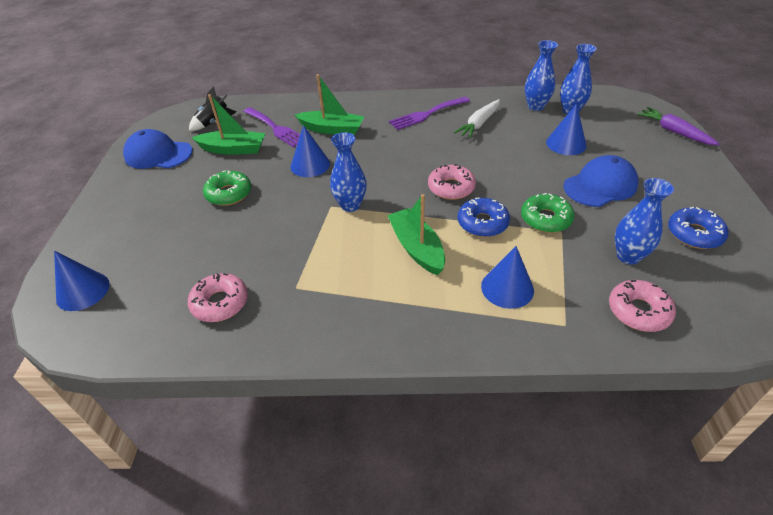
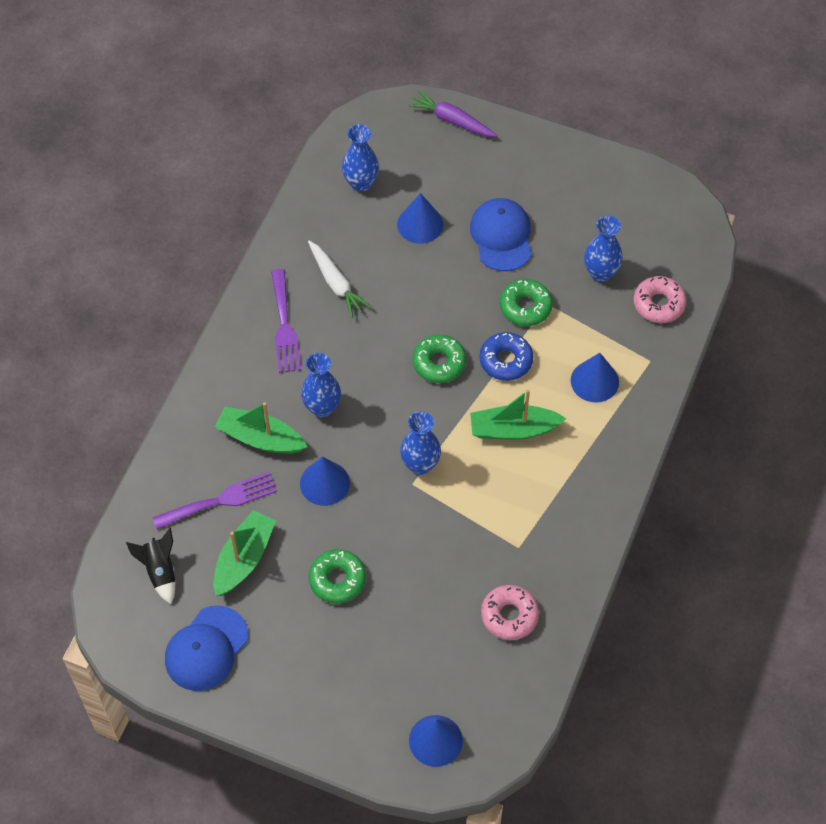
camera: 70 degrees left, 15 degrees up
(332, 129) = (260, 438): green boat -> green boat turned 105 degrees counterclockwise
(451, 188) = (439, 363): pink donut -> green donut
(536, 106) = (332, 211): blue vase -> blue vase (322, 407)
(674, 132) = (452, 120): purple carrot -> purple carrot turned 45 degrees clockwise
(694, 234) = (598, 209): blue donut -> none

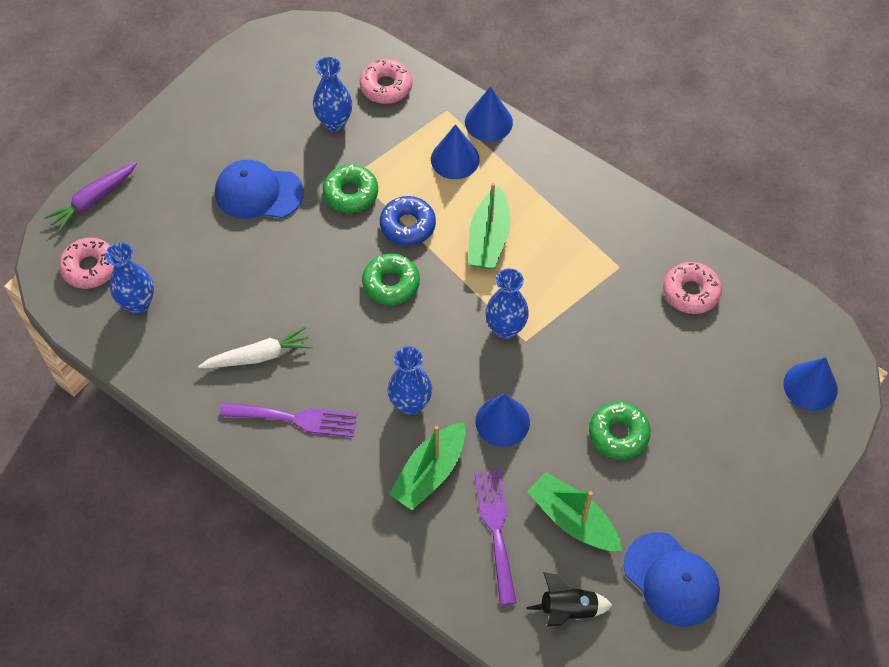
camera: 75 degrees left, 0 degrees up
(385, 140) = (90, 268): none -> pink donut
(420, 224) = (214, 260): blue cone -> blue cone (488, 122)

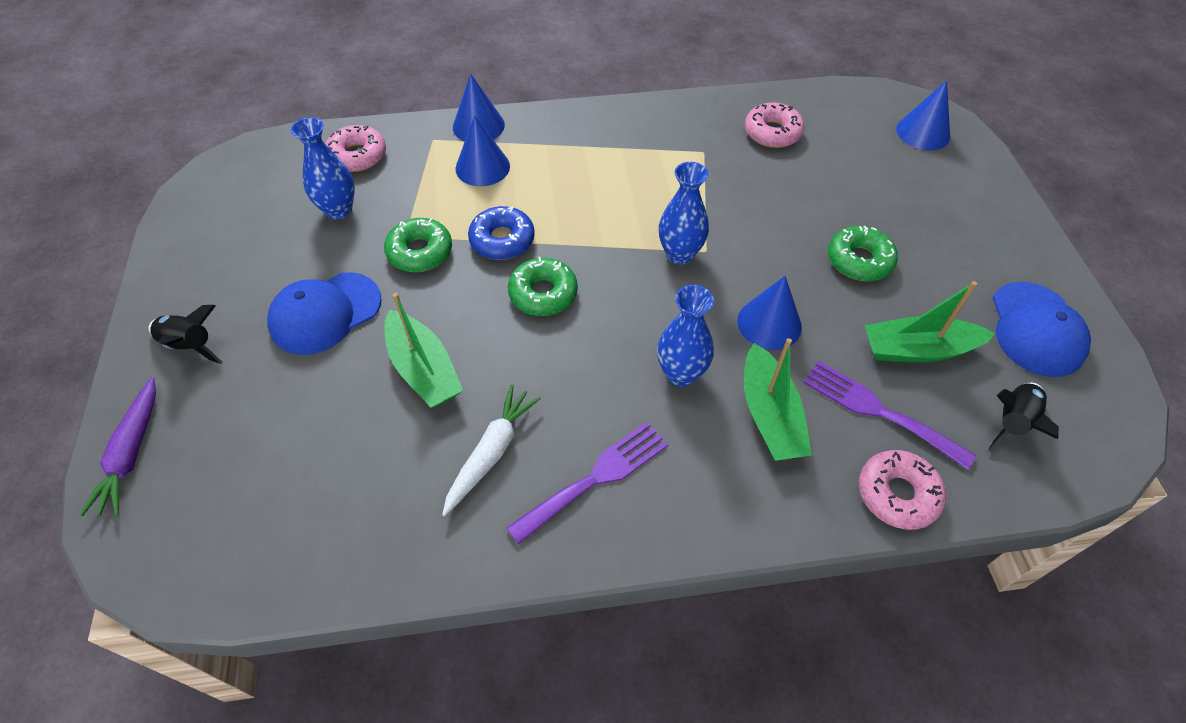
camera: 45 degrees left, 5 degrees down
(90, 268) = (197, 523): pink donut -> pink donut (897, 494)
(138, 303) = (298, 512): blue vase -> none
(173, 155) = (190, 345): none -> black rocket
(488, 239) = (582, 202): green boat -> green boat (424, 369)
(671, 579) = (1036, 329): blue cap -> blue cap turned 90 degrees clockwise

